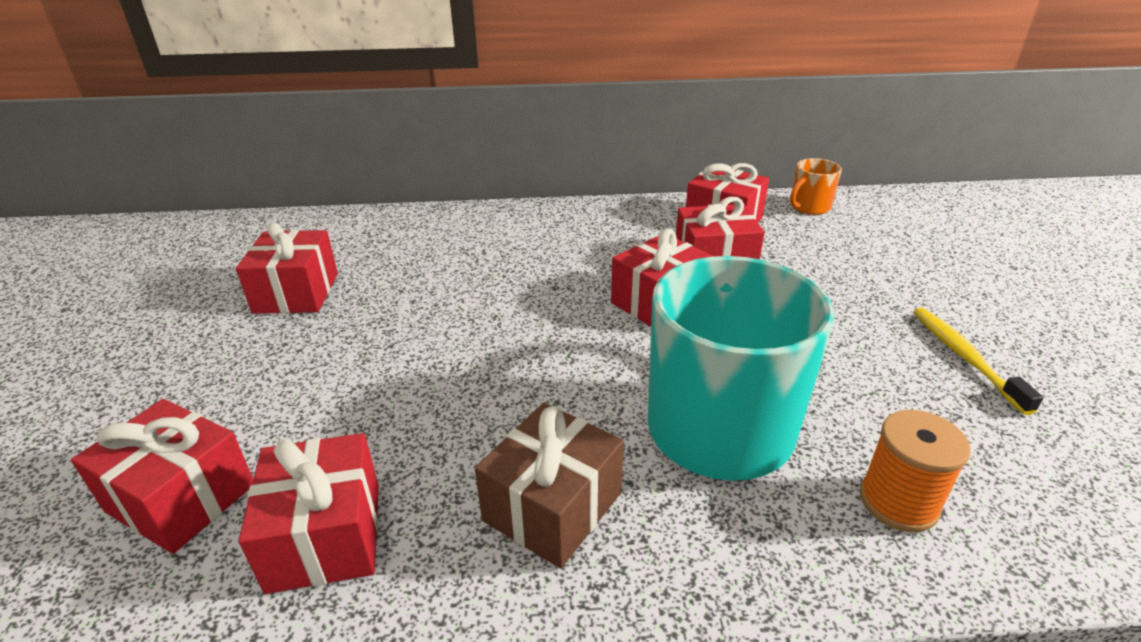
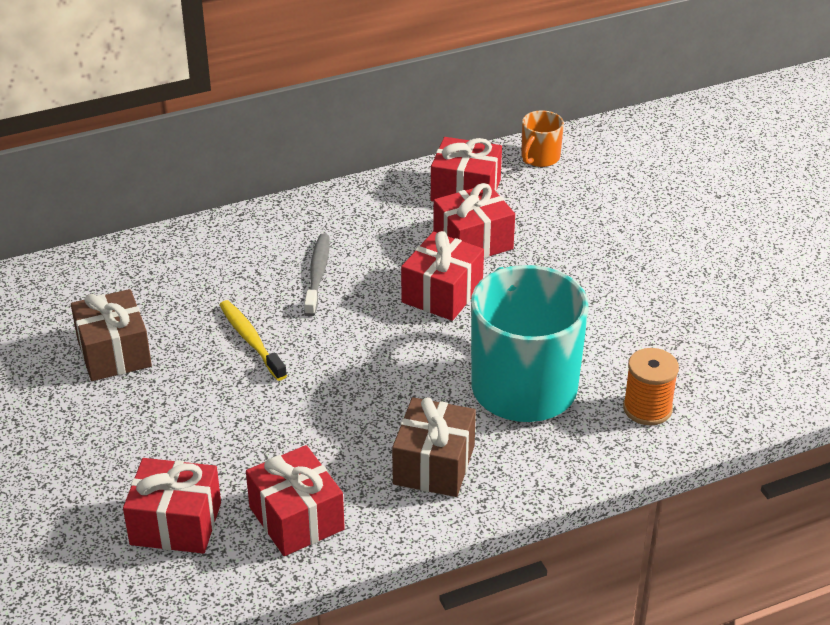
camera: 20 degrees left, 5 degrees up
(297, 293) = (114, 353): red gift -> brown gift
(538, 263) = (317, 274): none -> grey toothbrush
(964, 357) = (682, 293): yellow toothbrush -> yellow toothbrush (251, 340)

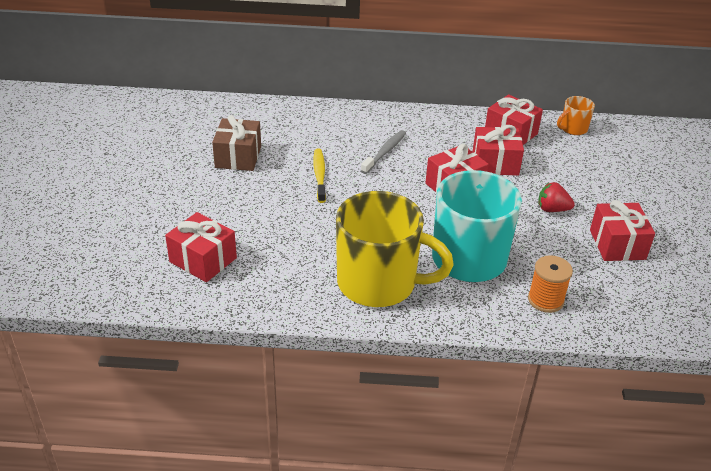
camera: 25 degrees right, 0 degrees up
(296, 518) = (273, 283): red gift -> red gift (617, 244)
(433, 465) = (379, 283): brown gift -> yellow mug
(582, 283) = (552, 209): none -> red strawberry

